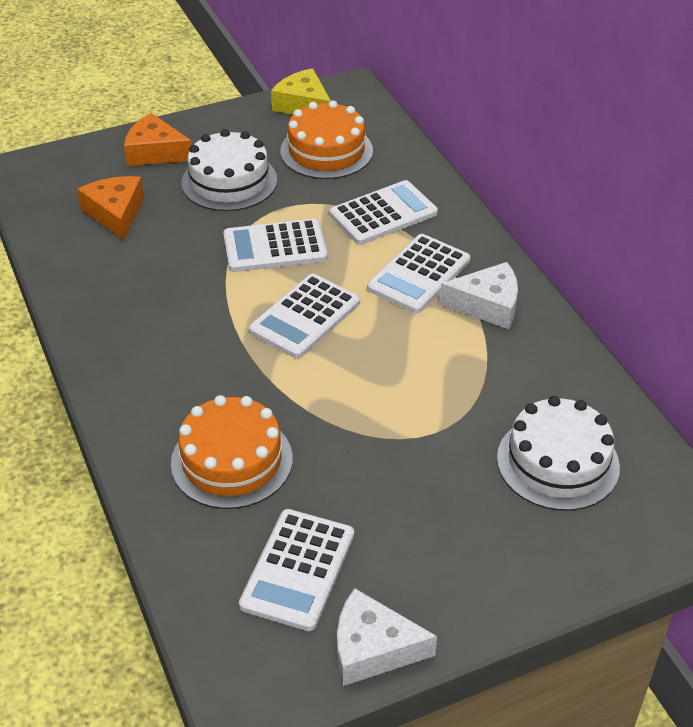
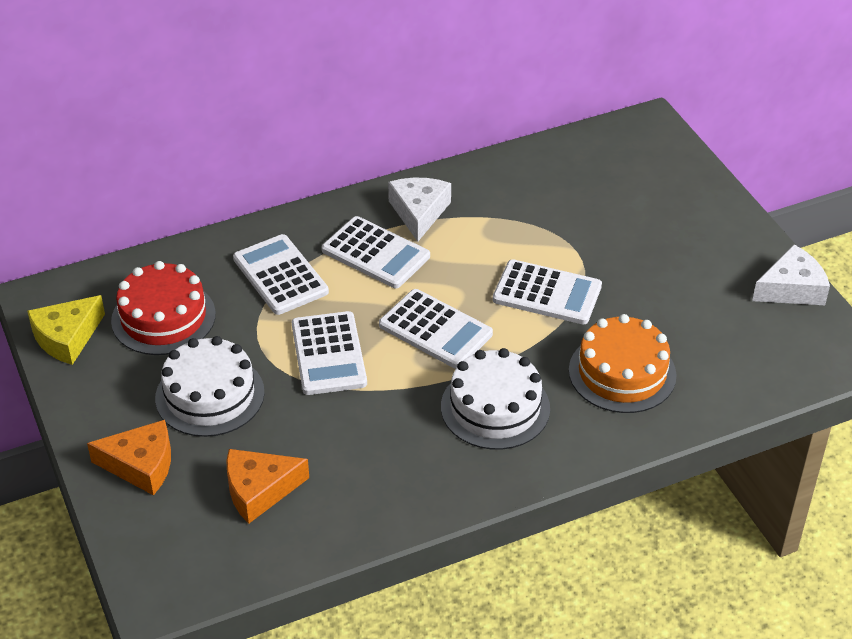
camera: 90 degrees left, 0 degrees up
(155, 152) = (141, 465): orange cheese -> orange cheese turned 105 degrees counterclockwise
(298, 570) = (730, 329): white calculator -> white calculator (547, 293)
(326, 151) = (163, 317): orange cake -> red cake
(372, 648) = (792, 288): white cheese -> white cheese turned 120 degrees counterclockwise
(557, 462) = (601, 186): white cake -> white cake (495, 407)

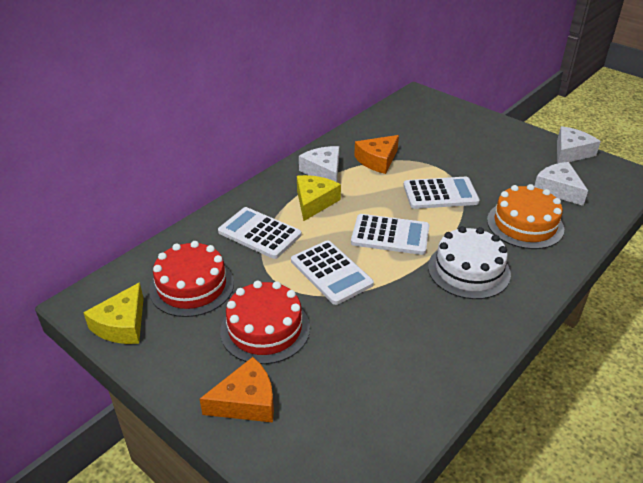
camera: 25 degrees left, 5 degrees down
(210, 395) = (265, 329): white cake -> red cake
(259, 490) = (353, 386): orange cheese -> orange cheese (377, 160)
(376, 253) = (314, 202): white calculator -> yellow cheese
(716, 339) = (558, 189): none -> white cheese

